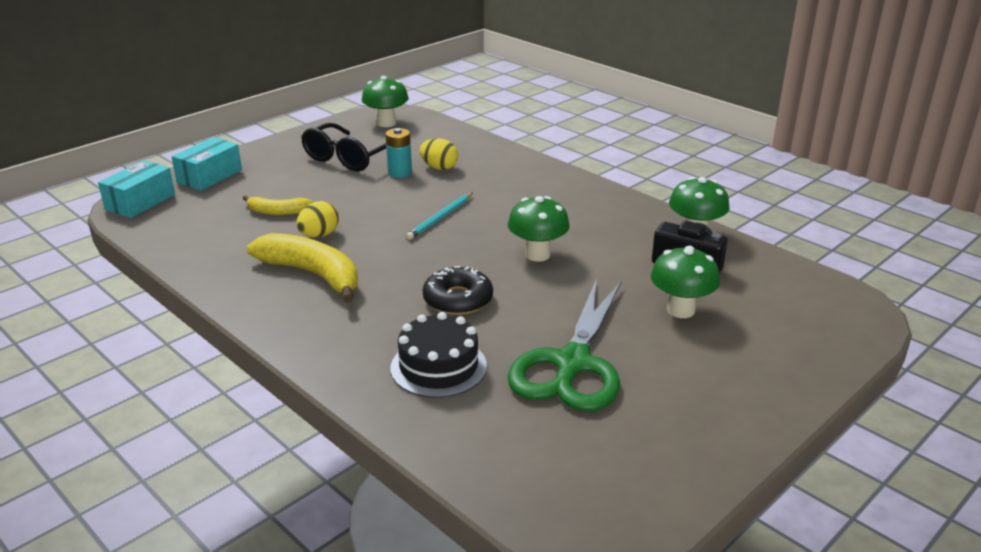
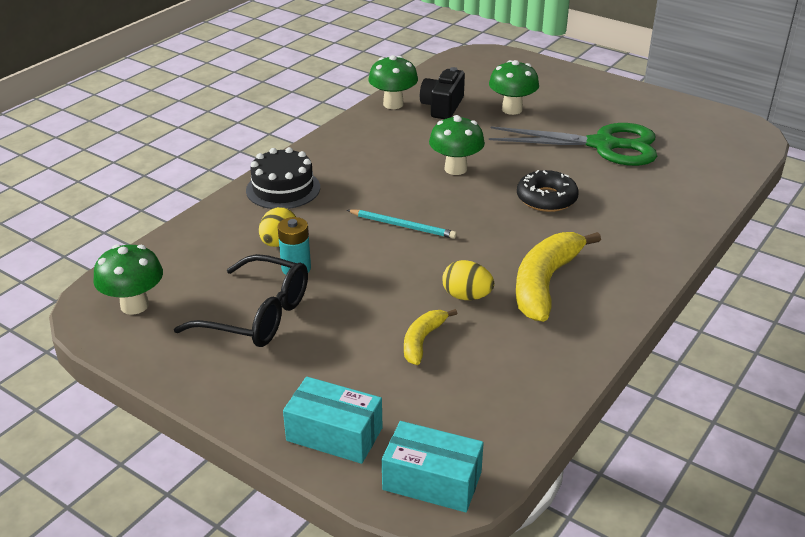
camera: 100 degrees left, 5 degrees up
(277, 212) = (422, 341): yellow banana -> yellow banana turned 150 degrees counterclockwise
(438, 367) = (642, 196): black cake -> black cake (283, 189)

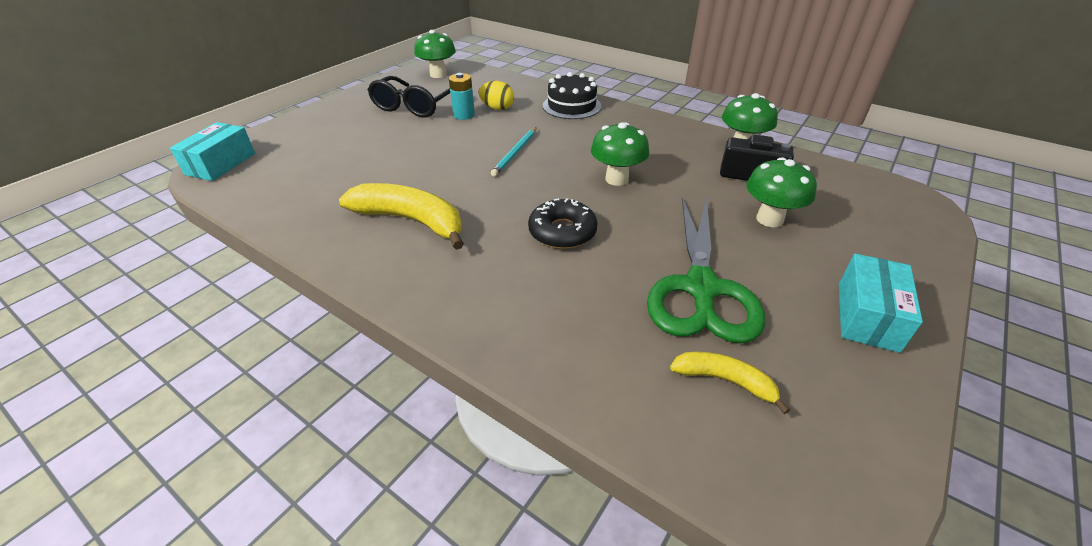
camera: 90 degrees right, 5 degrees up
(334, 434) = (286, 133): turquoise box -> turquoise box (867, 316)
(422, 341) = (360, 161): yellow banana -> yellow banana (724, 380)
(466, 296) = (407, 180): yellow egg -> none

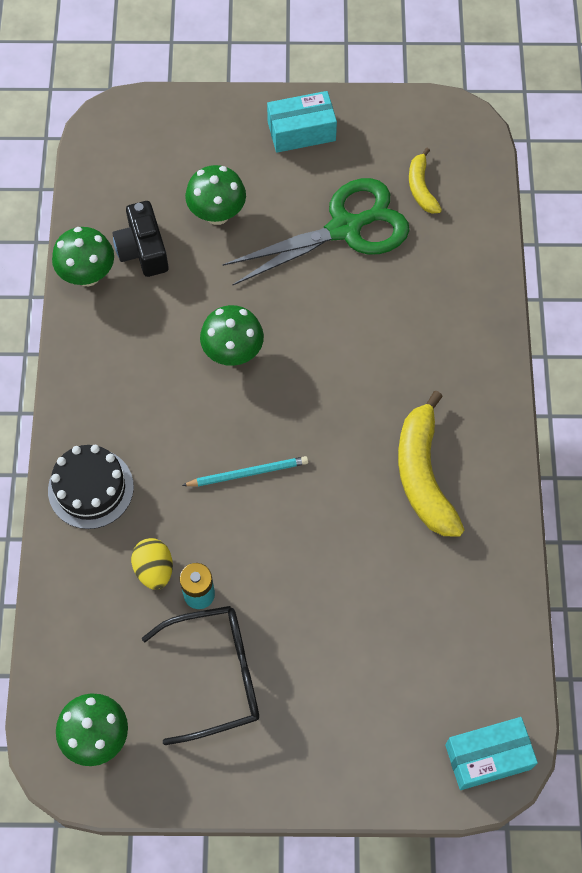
camera: 125 degrees left, 25 degrees up
(562, 232) = (348, 350): black donut -> none

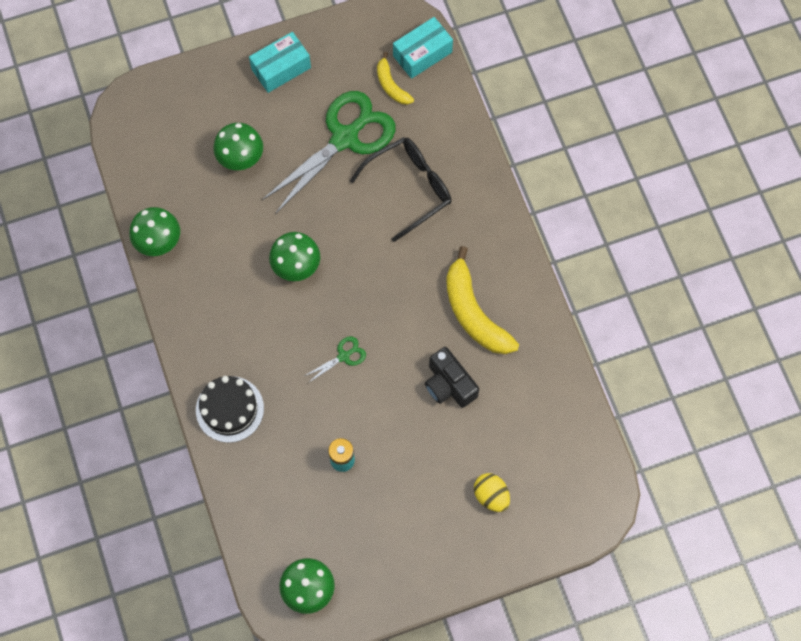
camera: 20 degrees left, 5 degrees up
(143, 250) = (194, 207): black camera -> black camera (449, 384)
(154, 569) = (302, 453): yellow egg -> yellow egg (491, 495)
(216, 675) = (378, 514): black glasses -> black glasses (410, 188)
(248, 473) = (344, 356): turquoise pencil -> green scissors
(487, 757) = (591, 502): turquoise box -> turquoise box (422, 54)

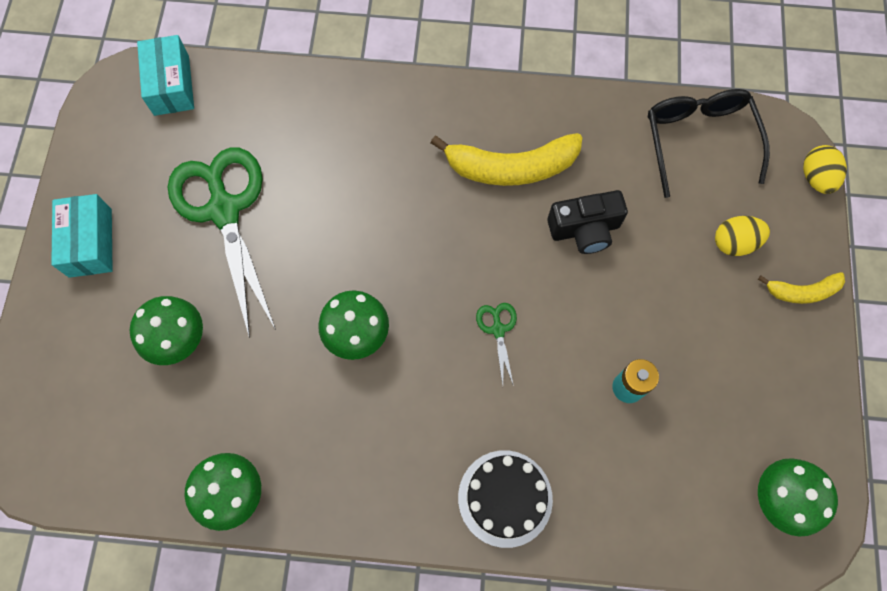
camera: 65 degrees left, 0 degrees up
(391, 85) = (189, 133): yellow banana -> yellow banana (802, 291)
(410, 188) = (326, 168): black glasses -> black glasses (698, 140)
(578, 539) = (816, 178): none -> yellow egg

